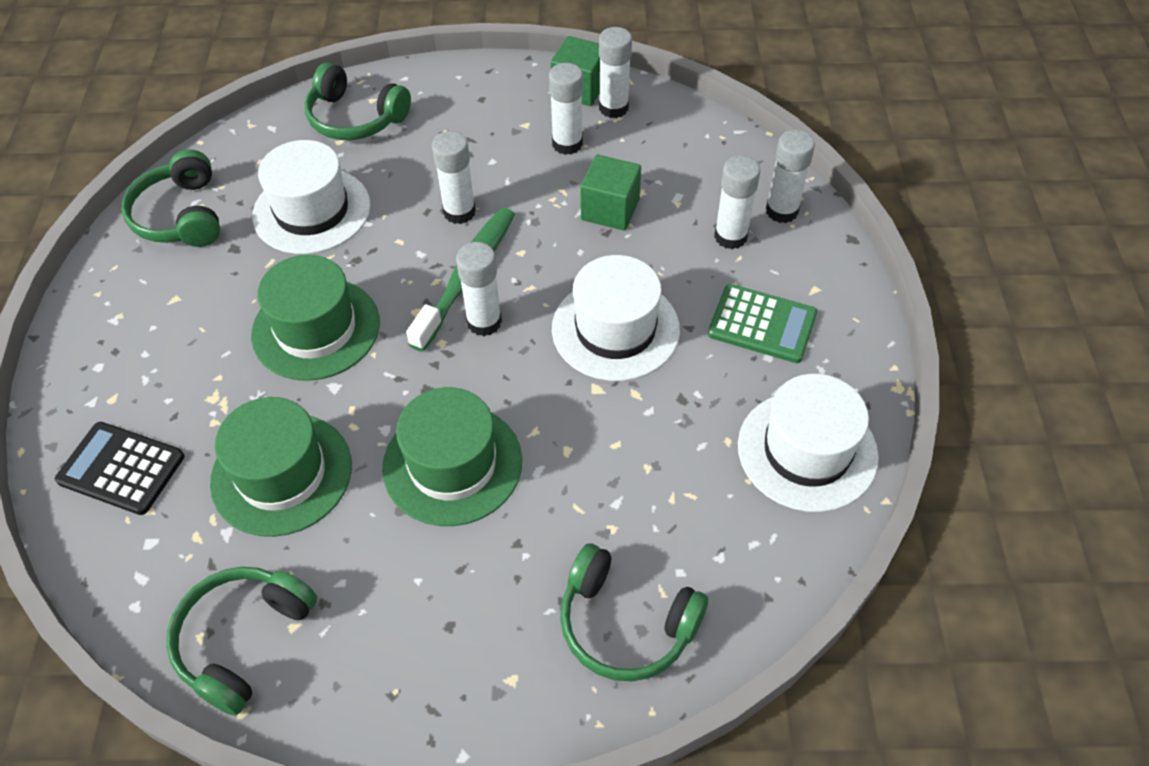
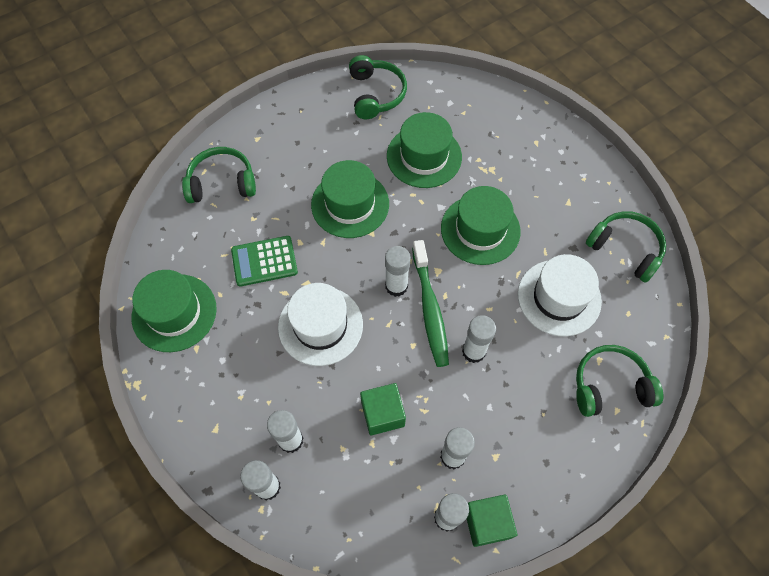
camera: 145 degrees right, 10 degrees up
(121, 468) = (495, 119): black calculator -> none
(762, 324) = (236, 381): green calculator -> green calculator (264, 261)
(807, 450) = (174, 312): white hat -> green hat

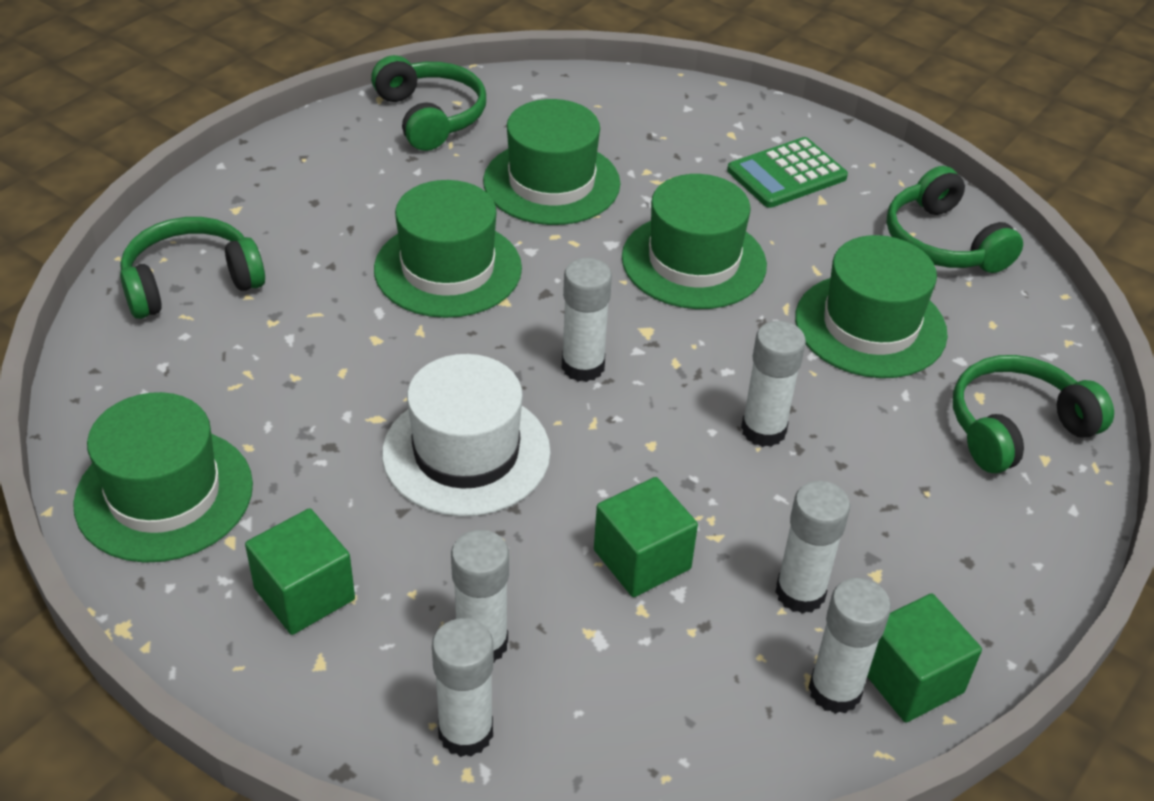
camera: 20 degrees left, 20 degrees down
(220, 388) = (304, 594): none -> green cube
(264, 261) = (318, 380): green calculator -> green calculator (786, 174)
(430, 309) = (658, 386): green toothbrush -> none
(559, 297) = (870, 326): white hat -> green hat
(625, 249) = (943, 242): green headphones -> green headphones turned 135 degrees counterclockwise

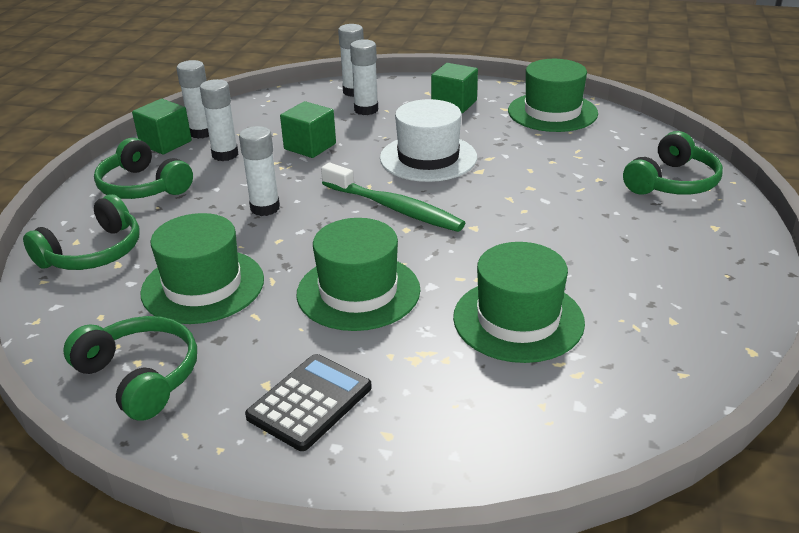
camera: 160 degrees right, 10 degrees down
(430, 116) = (685, 348): green headphones -> green headphones (143, 186)
(448, 269) = (530, 234): green hat -> none
(583, 366) = (394, 208): white glue stick -> green toothbrush
(786, 174) = (310, 402): green calculator -> black calculator

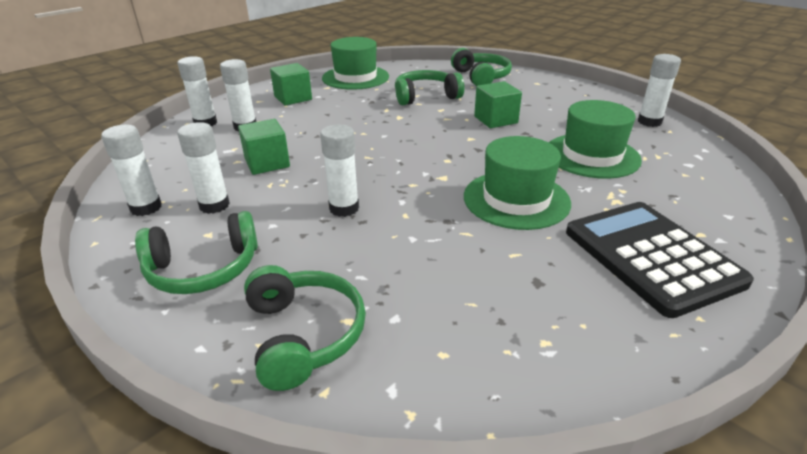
camera: 60 degrees left, 0 degrees up
(140, 377) = (572, 345): green headphones -> green headphones (426, 96)
(165, 143) = (129, 234): green cube -> green cube (495, 120)
(203, 286) = (443, 271): green hat -> none
(310, 402) = (651, 256): black calculator -> black calculator, size x1.57
(394, 208) = (413, 156): green toothbrush -> none
(428, 158) = (357, 126): white hat -> none
(693, 350) = (649, 122): none -> white glue stick

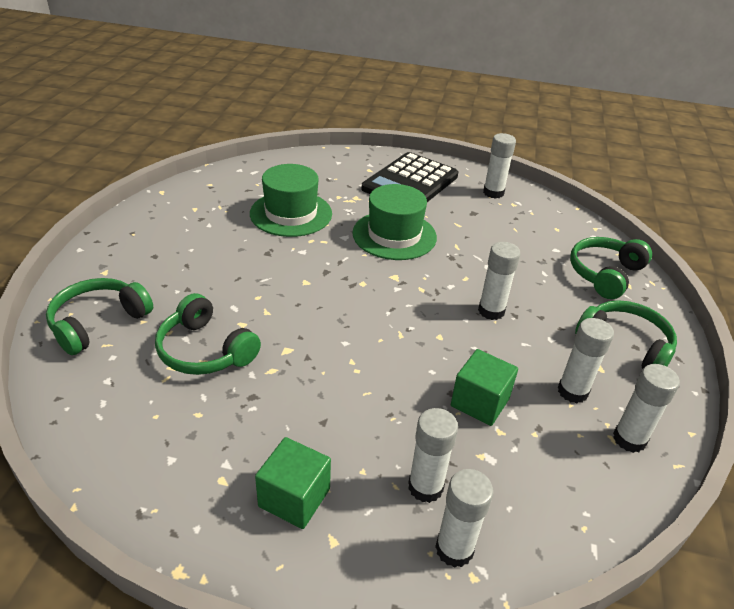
camera: 125 degrees left, 5 degrees up
(355, 77) = (156, 465): green hat -> none
(495, 120) = (247, 277): green cube -> none
(649, 122) = (194, 194): white glue stick -> white glue stick (493, 193)

